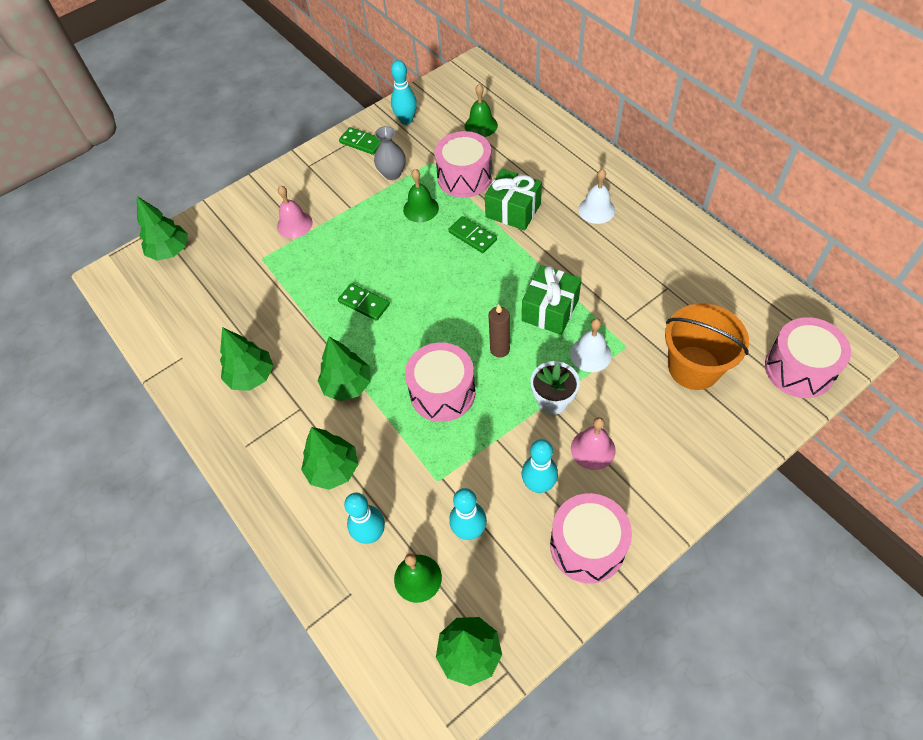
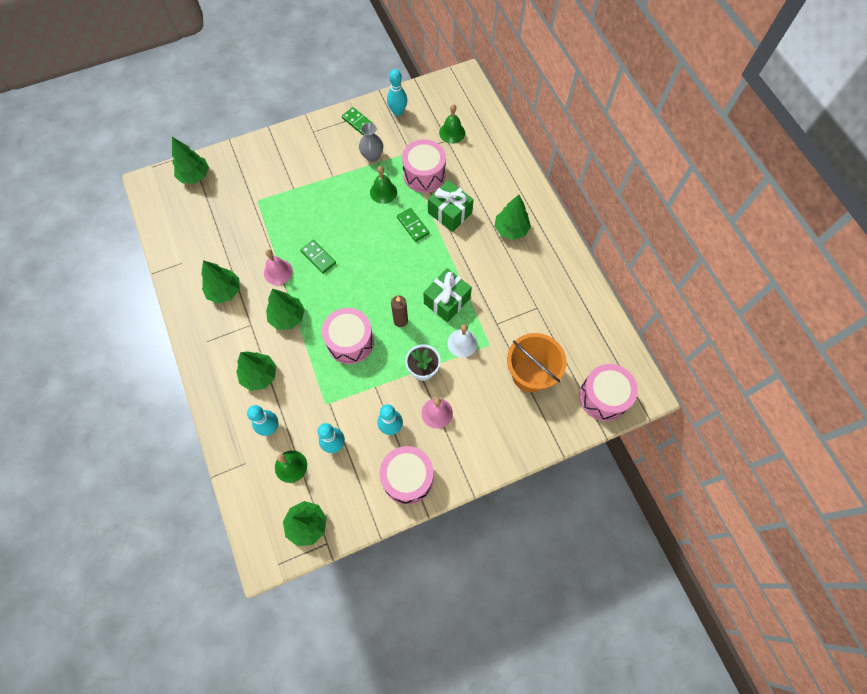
camera: 10 degrees right, 10 degrees up
(294, 224) = (288, 179): pink bell -> pink bell (278, 272)
(596, 210) = (511, 230): white bell -> green tree

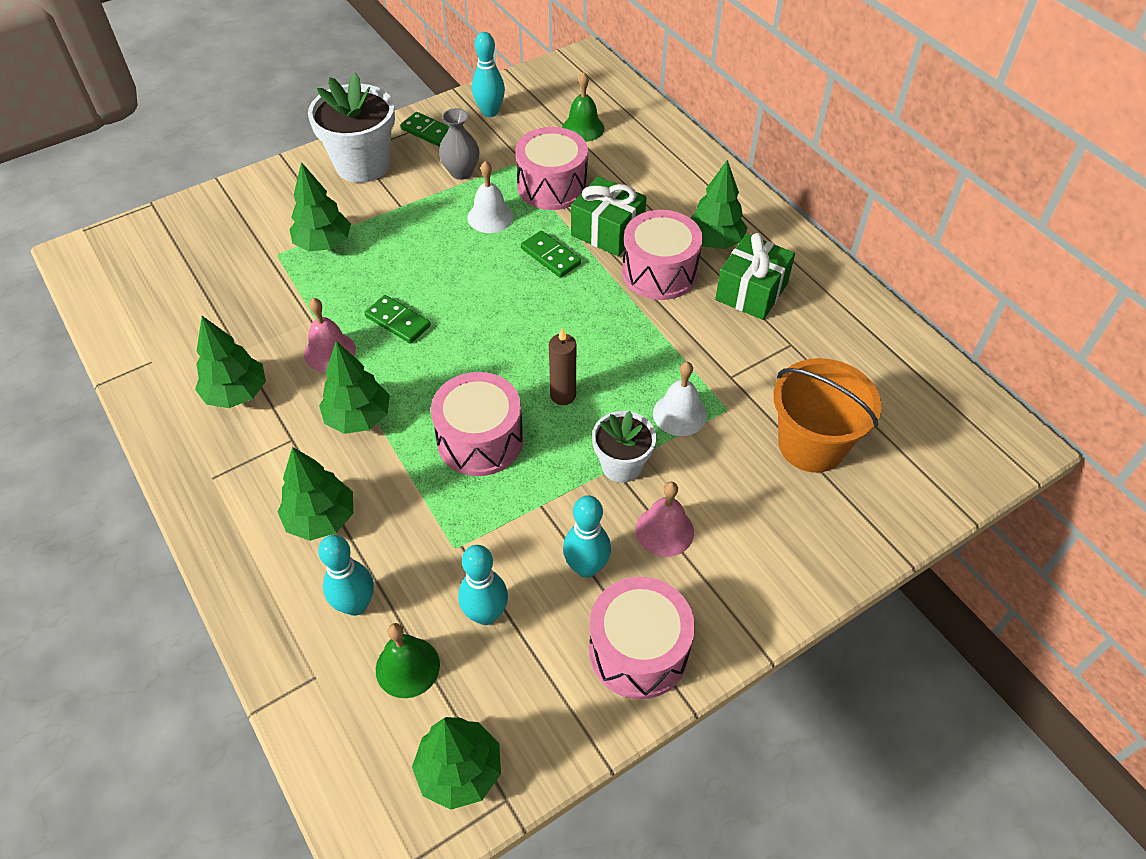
camera: 10 degrees left, 15 degrees down
(195, 176) = (162, 233): green tree -> green tree (324, 244)
(315, 142) = (363, 165): none -> white flower pot
(383, 192) = (490, 217): green bell -> white bell
(447, 301) = (636, 355): green gift -> green gift (751, 292)
(603, 397) = (948, 461): pink drum -> pink drum (659, 272)

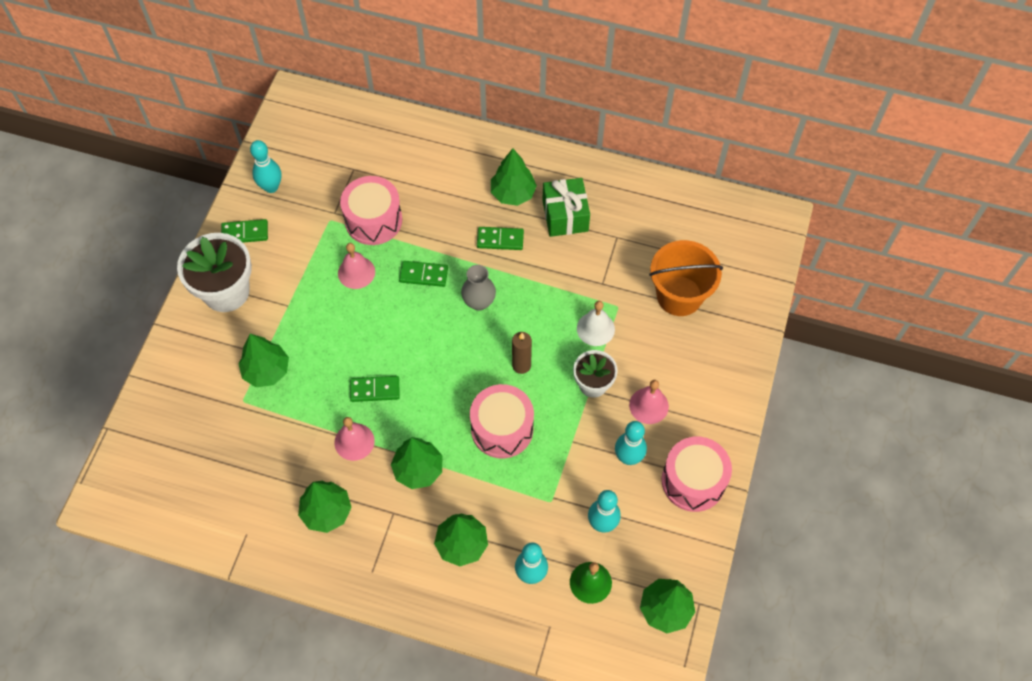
camera: 40 degrees left, 10 degrees up
(461, 172) = (301, 250): grey vase -> grey vase (479, 302)
(490, 217) = (356, 272): white bell -> pink bell
(583, 128) = (349, 158): green bell -> none
(607, 231) = (441, 231): green gift -> none
(659, 272) = (500, 239): pink drum -> green domino

